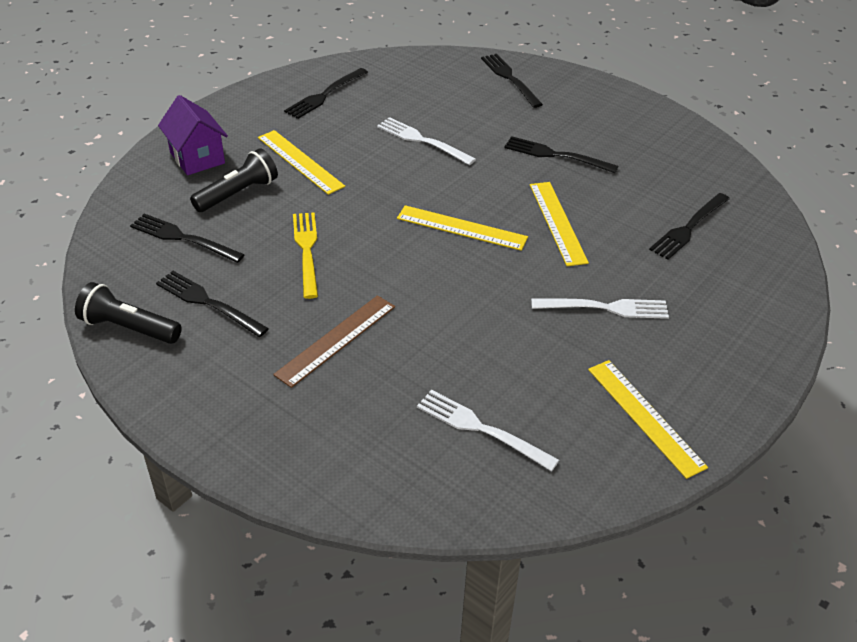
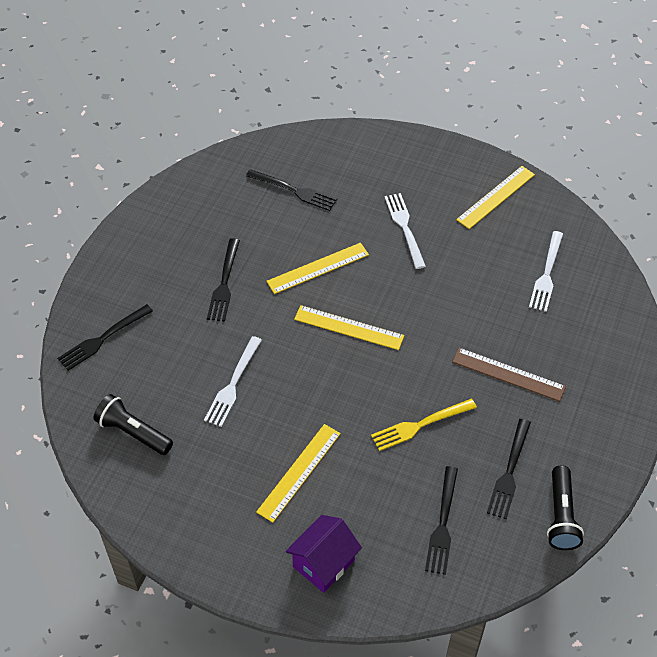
camera: 105 degrees left, 10 degrees up
(238, 194) = (365, 505): black flashlight -> black flashlight (133, 432)
(324, 95) = (177, 489): black fork -> none
(461, 228) = (349, 327): yellow ruler -> yellow ruler turned 75 degrees counterclockwise

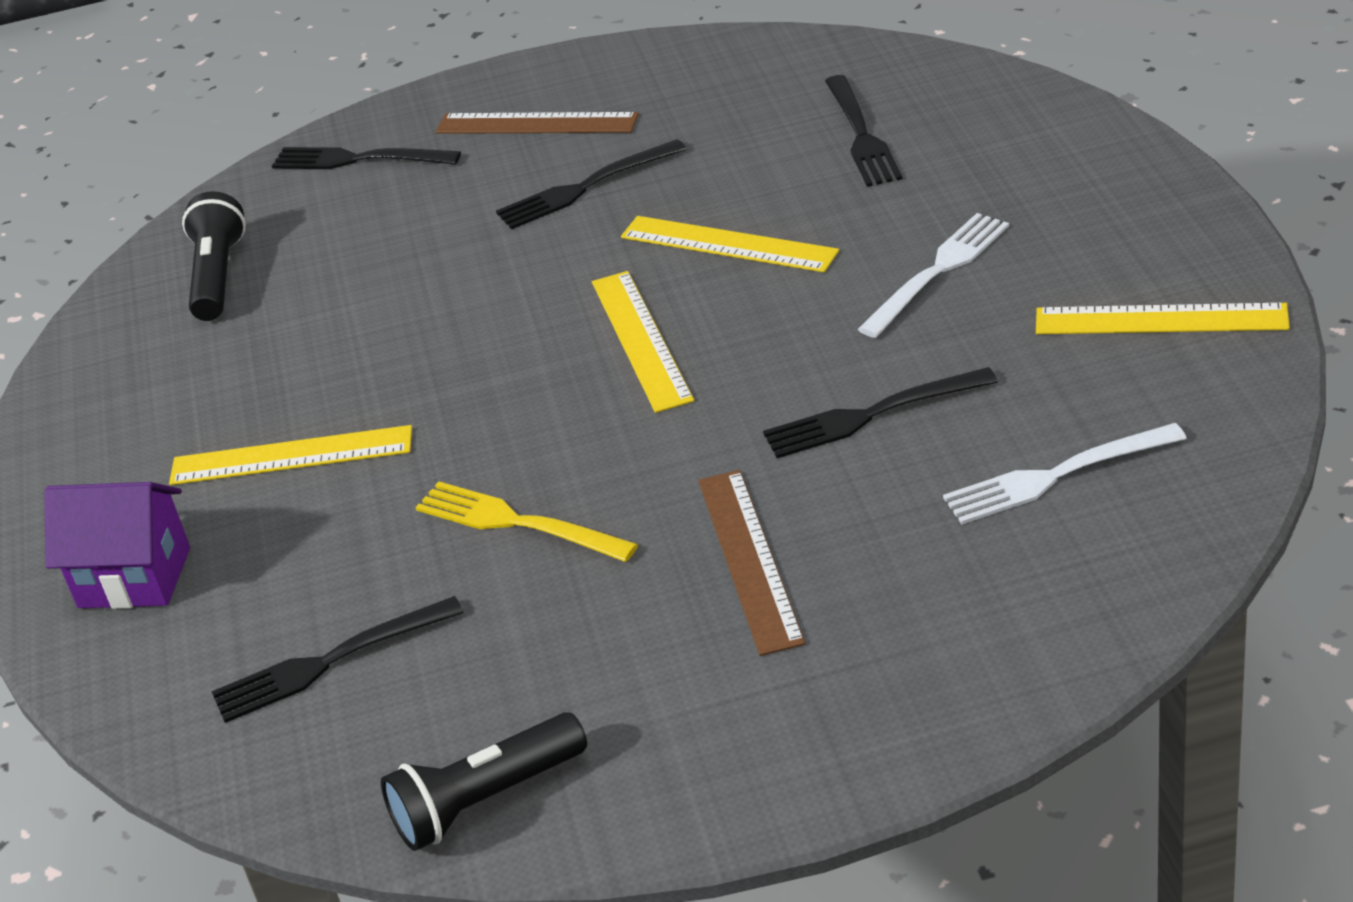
camera: 60 degrees right, 15 degrees down
(155, 270) = (536, 124): none -> brown ruler
(233, 385) = (397, 304): white fork -> none
(509, 472) = (521, 681): black fork -> black fork (871, 415)

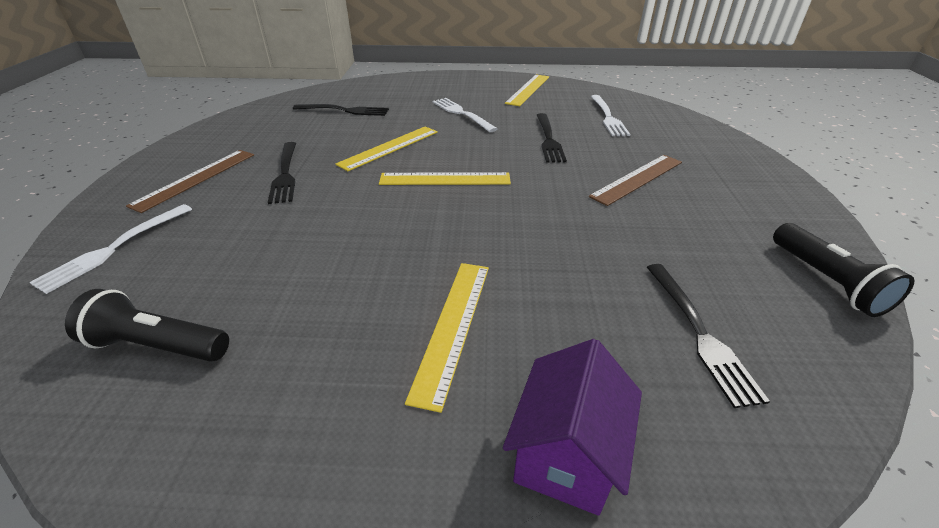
camera: 80 degrees left, 0 degrees up
(358, 160) = (113, 249): black fork -> white fork
(516, 523) = (581, 238): yellow fork -> none
(749, 559) = (637, 179): brown ruler -> brown ruler turned 45 degrees counterclockwise

